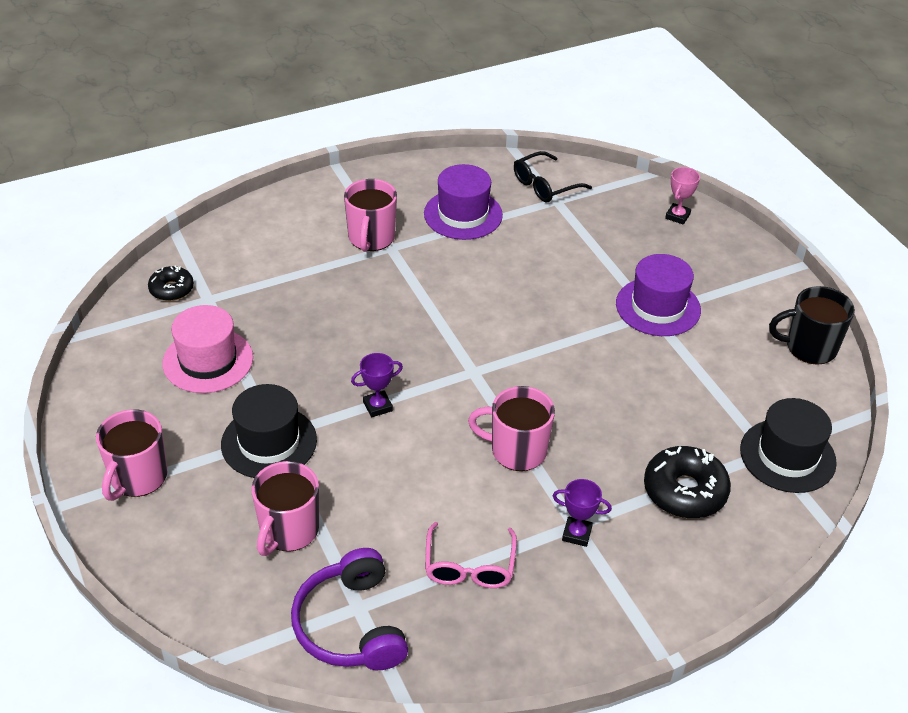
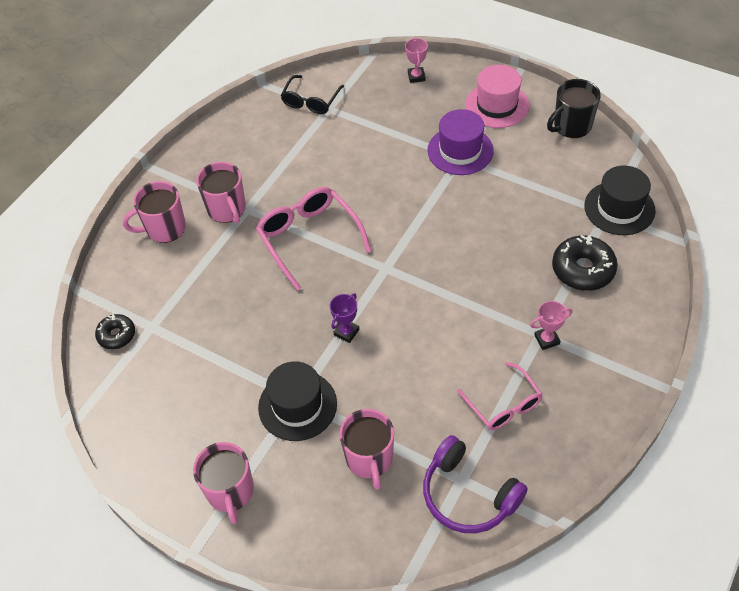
camera: 30 degrees left, 10 degrees up
(208, 360) = (197, 373): pink hat -> pink hat (497, 105)
(423, 304) = (309, 238): none -> pink glasses
(463, 214) = (275, 154): purple hat -> none
(516, 450) = (462, 306): pink mug -> pink mug (164, 228)
(577, 534) = (547, 339): purple trophy -> pink trophy

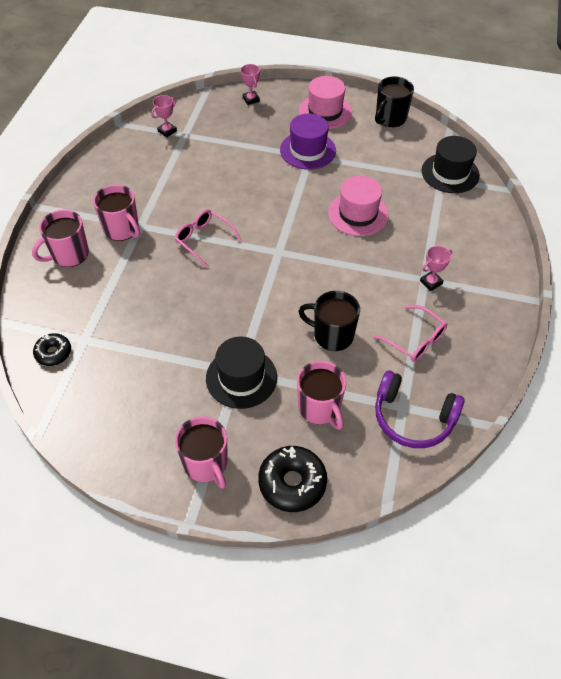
camera: 20 degrees left, 0 degrees up
(309, 238) = (204, 240): pink glasses -> pink glasses, size x0.65
(311, 101) = (167, 131): black glasses -> pink trophy
(346, 332) = (263, 309): purple trophy -> none
(411, 378) = (332, 335): none -> black mug
(491, 239) = (358, 214): none -> pink hat
(583, 269) = (439, 223): black donut -> black donut (292, 483)

